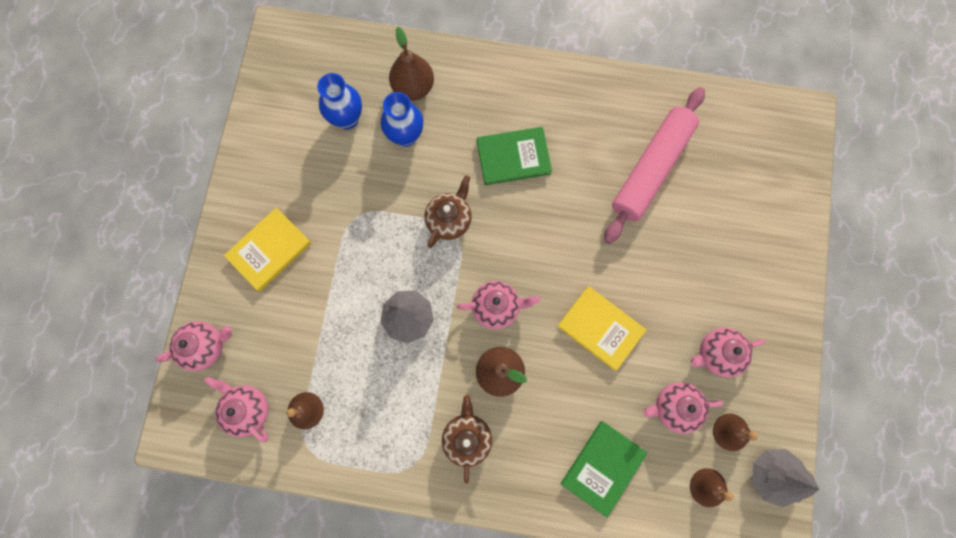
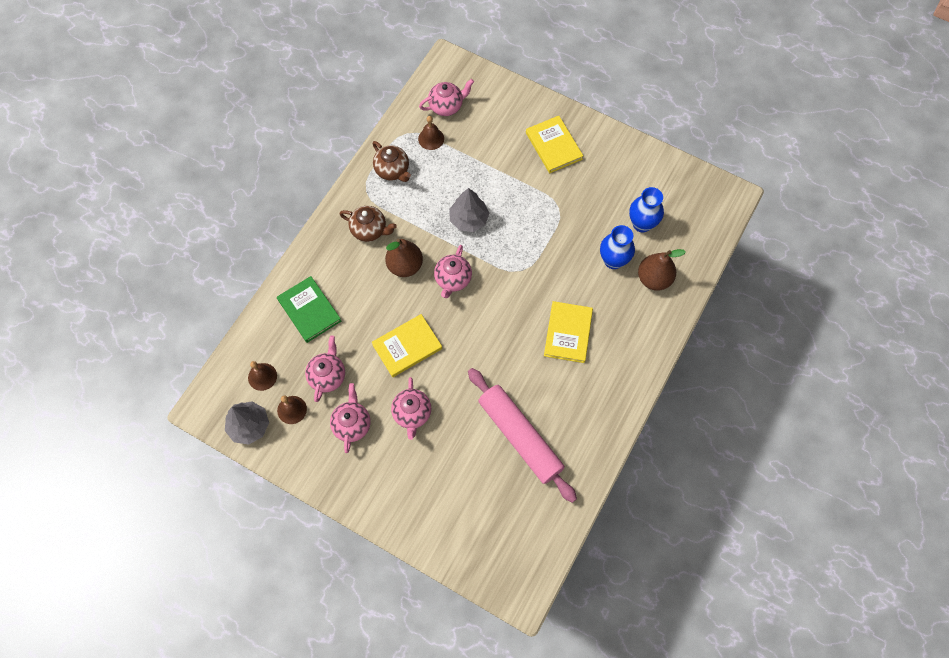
camera: 110 degrees right, 10 degrees down
(206, 346) = (499, 92): pink teapot -> pink teapot (412, 414)
(449, 219) = (533, 270): brown teapot -> brown teapot (393, 171)
(513, 157) = (568, 333): green book -> yellow book

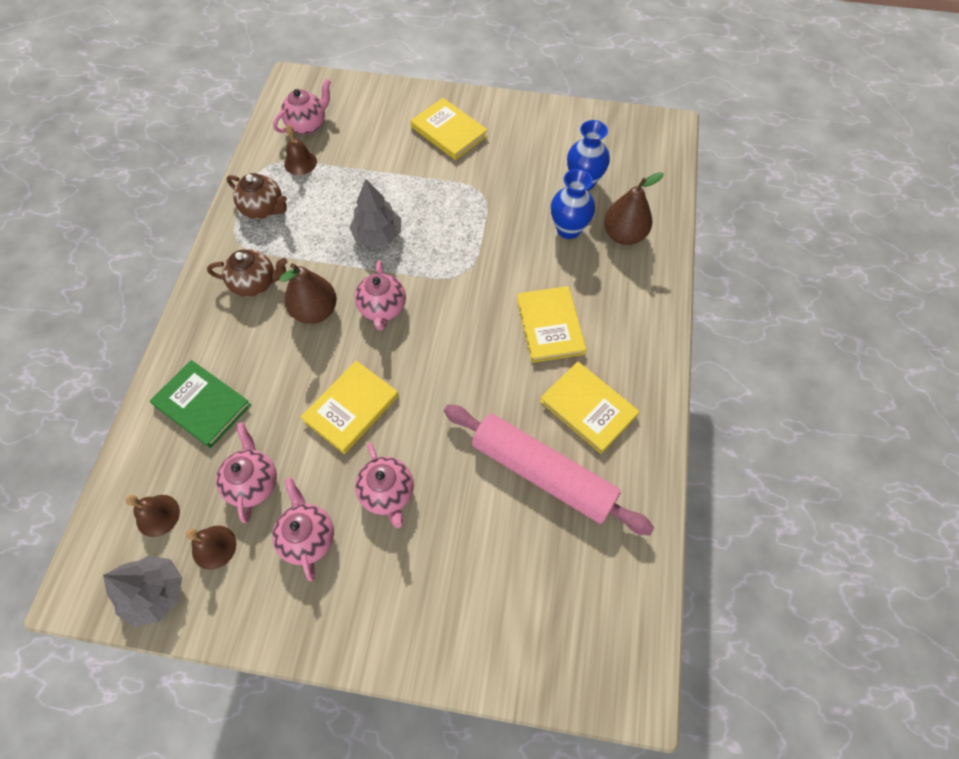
camera: 20 degrees left, 5 degrees down
(570, 403) = (588, 408): none -> yellow book

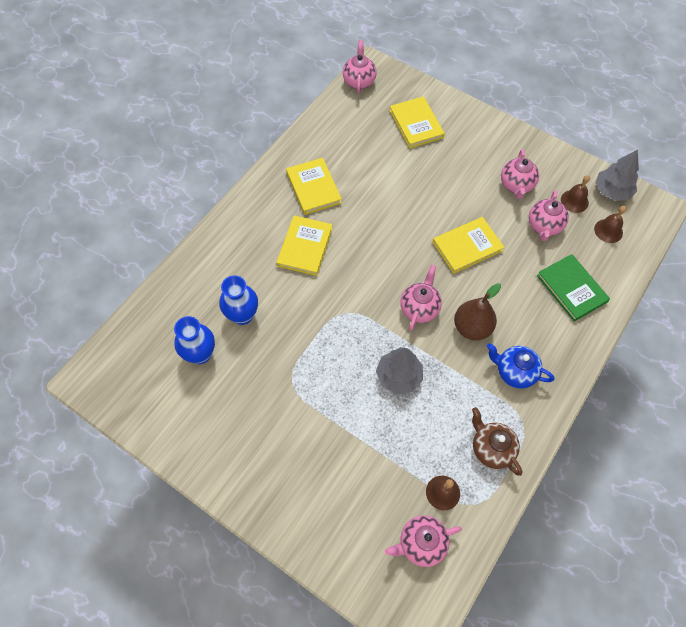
camera: 155 degrees left, 0 degrees up
(256, 283) = (514, 372): brown teapot -> blue teapot
(388, 493) = (461, 189): pink teapot -> pink teapot (359, 81)
(449, 131) = (284, 467): yellow book -> yellow book (416, 124)
(542, 473) = (363, 165): pink rolling pin -> none
(624, 235) = (204, 292): brown pear -> none

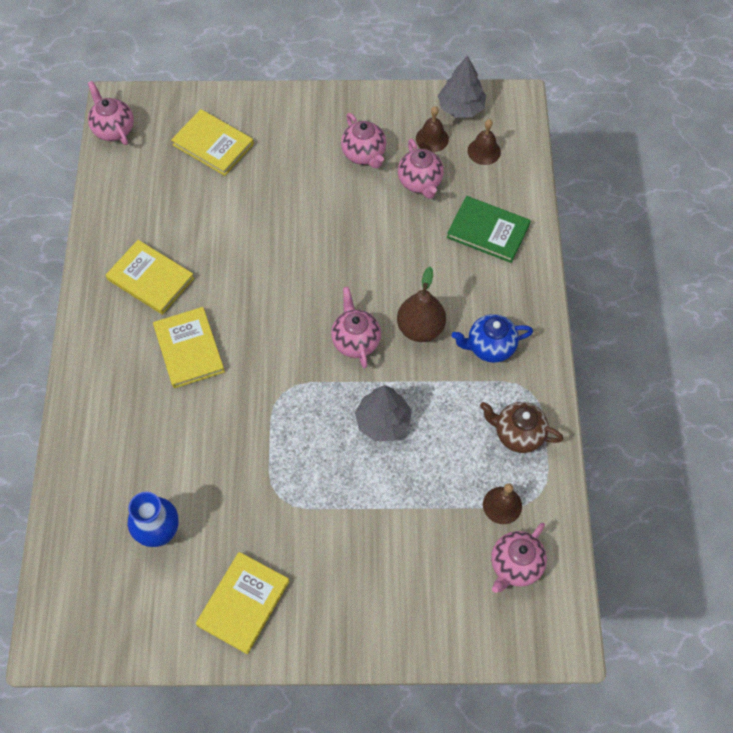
camera: 35 degrees left, 0 degrees up
(242, 315) = (175, 463): blue vase -> none
(467, 246) = (359, 248): yellow book -> yellow book (243, 603)

